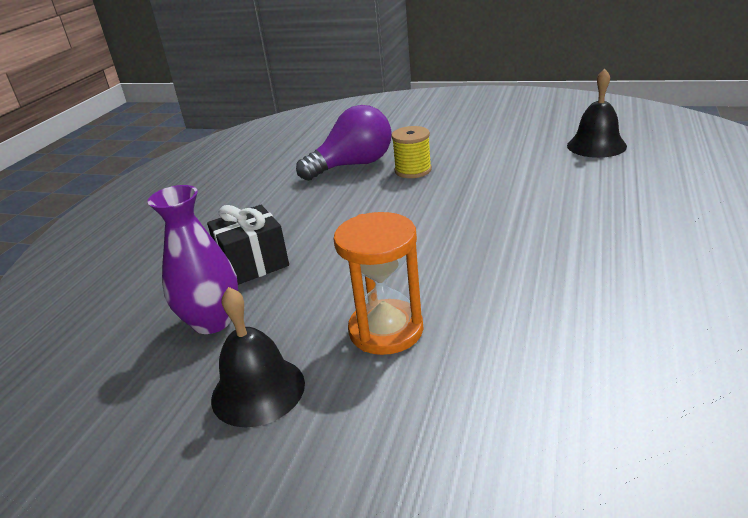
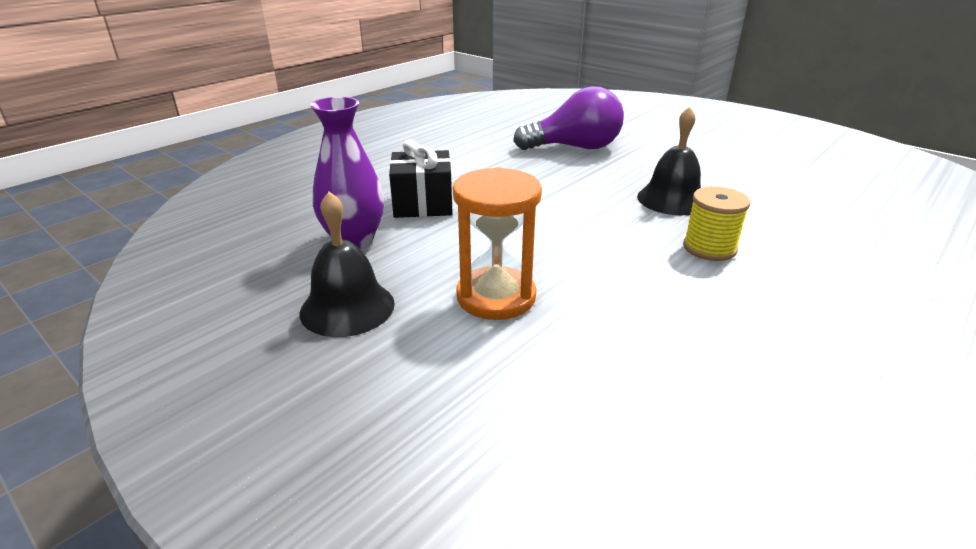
camera: 20 degrees right, 0 degrees up
(413, 170) = (630, 166): yellow spool -> yellow spool (709, 248)
(596, 145) = (854, 193): black bell -> black bell (672, 199)

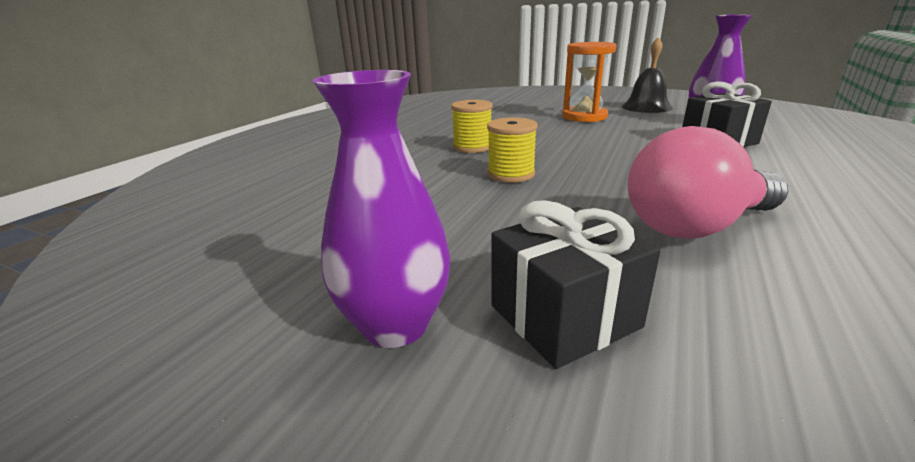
camera: 165 degrees right, 5 degrees down
(575, 148) = (695, 226): purple light bulb -> pink light bulb
(672, 131) = (564, 316): none -> black gift
(672, 199) = (511, 174): black bell -> yellow spool
(743, 137) = (395, 325): none -> purple vase

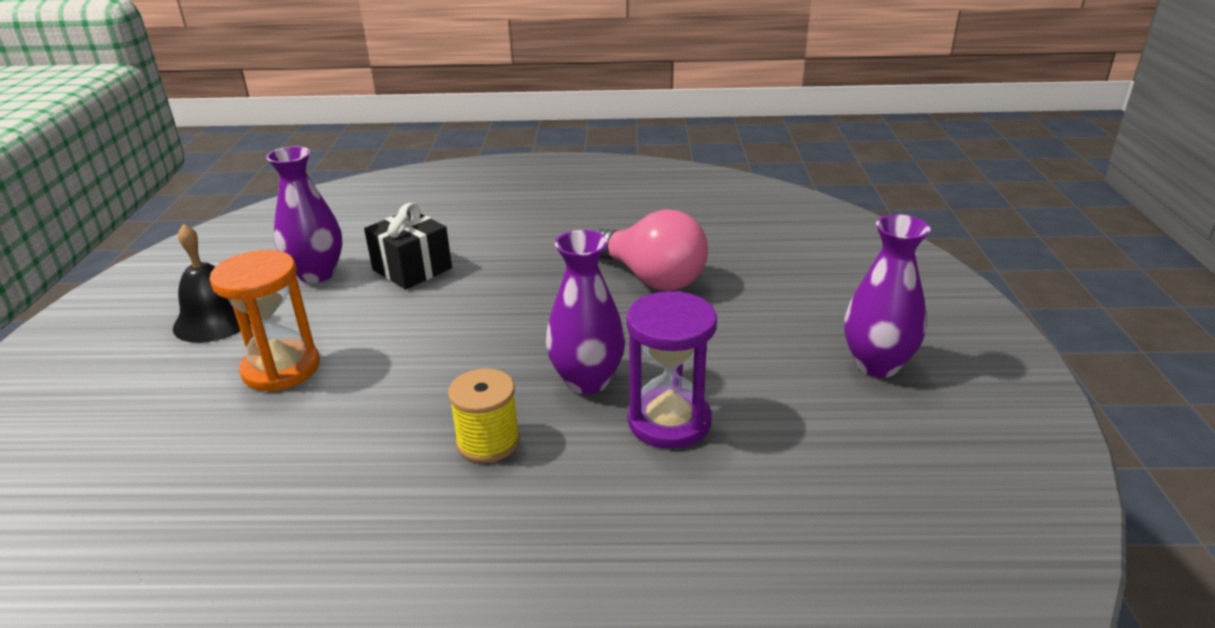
camera: 115 degrees left, 5 degrees up
(434, 190) = (669, 421): none -> purple hourglass
(511, 174) = (587, 381): yellow spool -> purple vase
(564, 316) = (807, 312): black gift -> none

